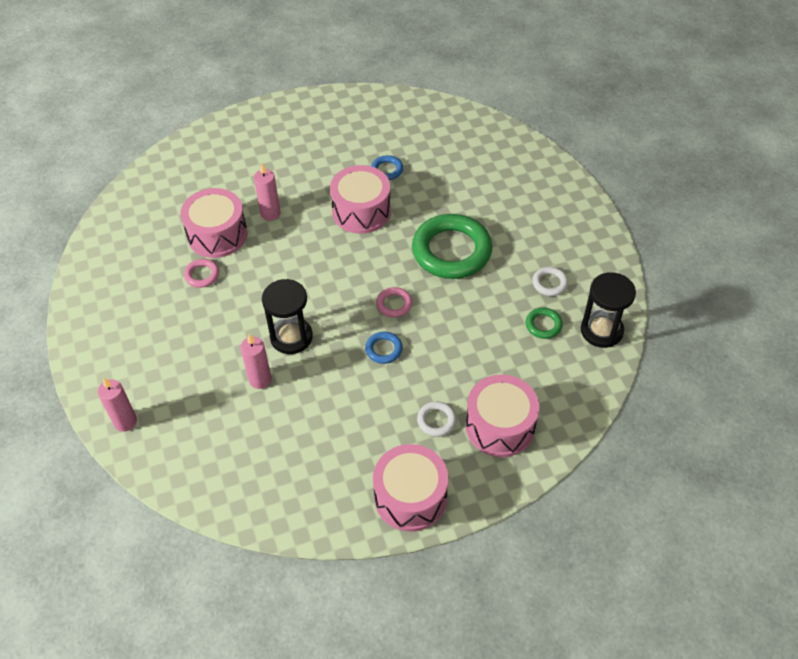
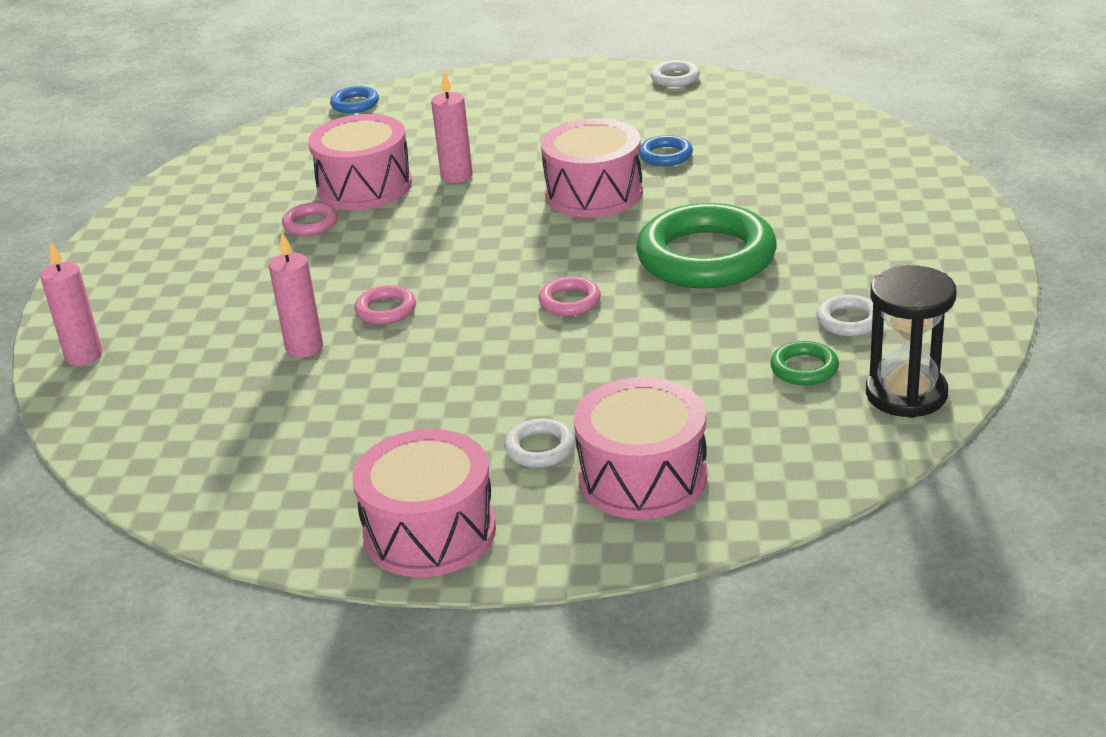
camera: 25 degrees right, 20 degrees down
(291, 337) = (386, 310): black hourglass -> pink ring
(358, 99) = (675, 78): none -> white ring
(384, 349) = (516, 349): blue ring -> blue ring (355, 104)

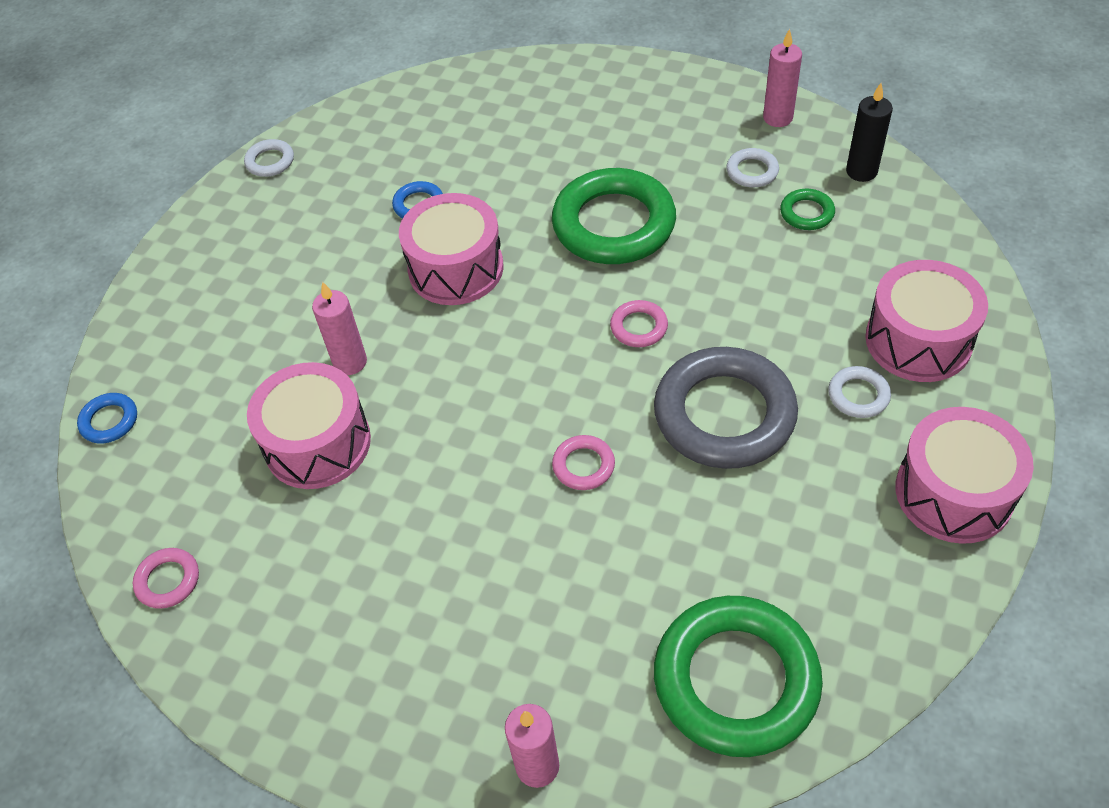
camera: 70 degrees left, 20 degrees up
(177, 435) = (736, 680): none -> green ring
(304, 348) = (621, 545): pink candle -> pink candle (777, 118)
(311, 224) = (369, 504): pink ring -> pink ring (168, 580)
(478, 371) = (724, 414): none -> grey ring
(906, 394) = (861, 171): black hourglass -> black candle

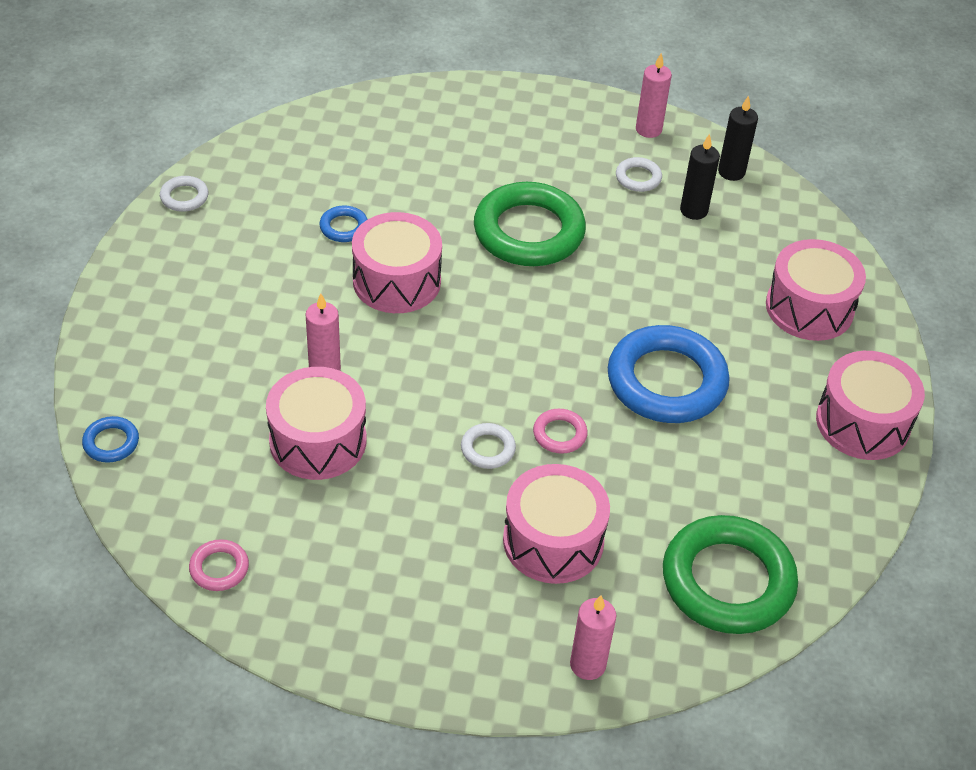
camera: 20 degrees left, 5 degrees down
(540, 598) = (553, 541): none -> pink drum
(639, 327) = (575, 317): pink ring -> none
(724, 414) = (666, 381): grey ring -> blue ring
(806, 213) = (693, 210): green ring -> black candle
(858, 395) = (771, 355): white ring -> white ring (488, 449)

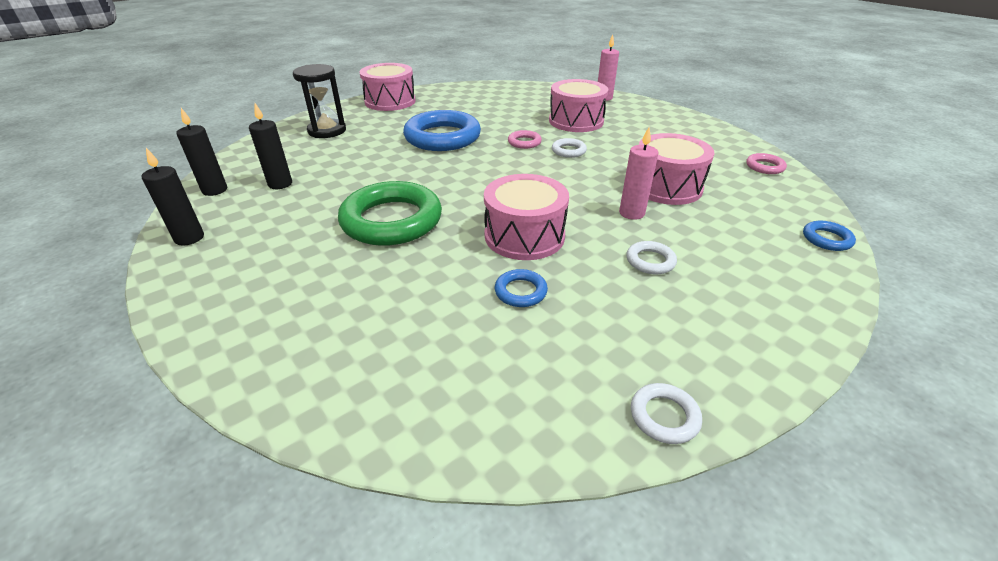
camera: 135 degrees left, 10 degrees down
(638, 178) = (266, 214): white ring -> white ring (650, 261)
(648, 129) = (189, 238): pink candle -> black candle
(727, 581) = (520, 94): green ring -> none
(809, 308) = (327, 131): pink drum -> black hourglass

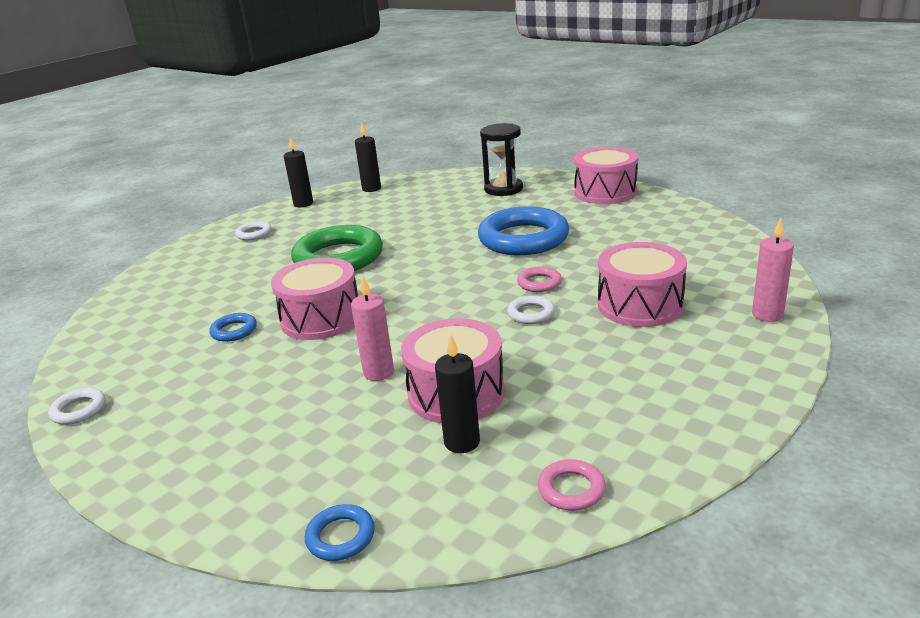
camera: 80 degrees right, 10 degrees down
(280, 184) = (388, 204): black candle -> black candle (462, 442)
(650, 261) = (281, 391): white ring -> white ring (254, 234)

